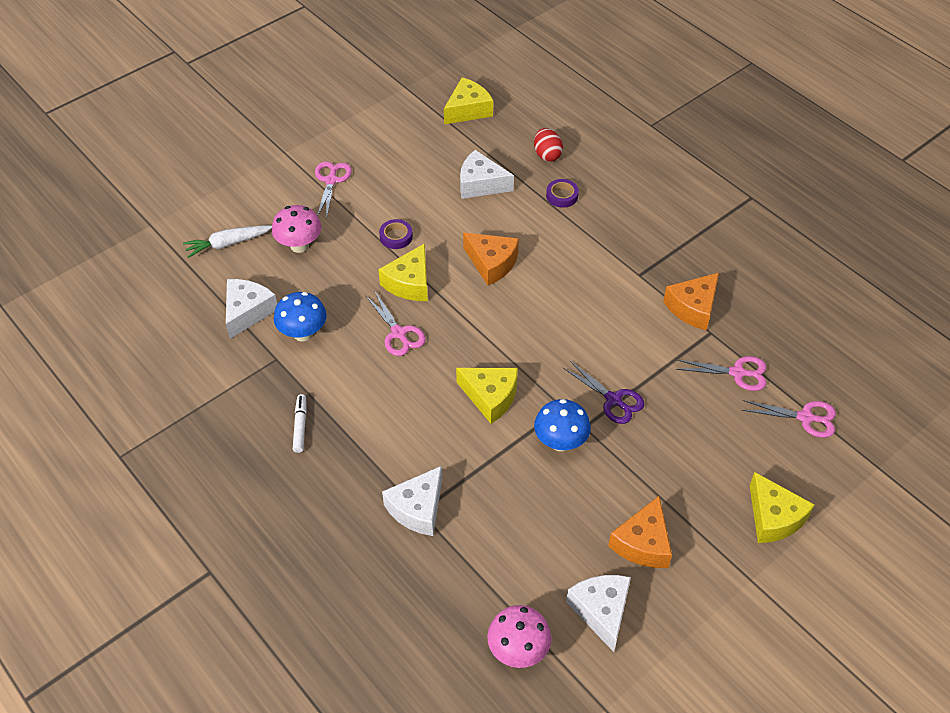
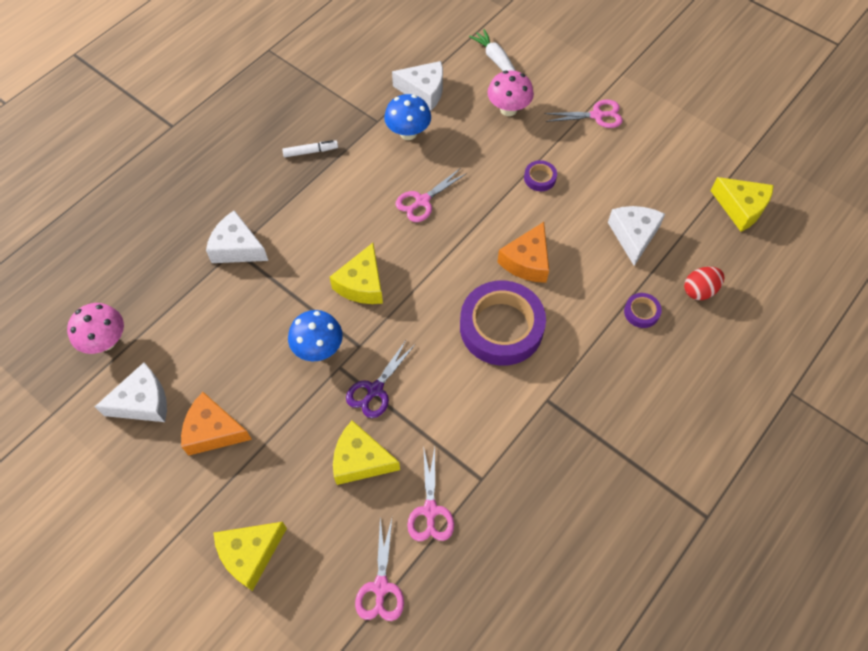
camera: 80 degrees right, 10 degrees up
(409, 283) = (484, 199): yellow cheese -> yellow cheese (360, 460)
(560, 294) = (501, 327): none -> purple tape
(693, 307) = (513, 459): orange cheese -> none

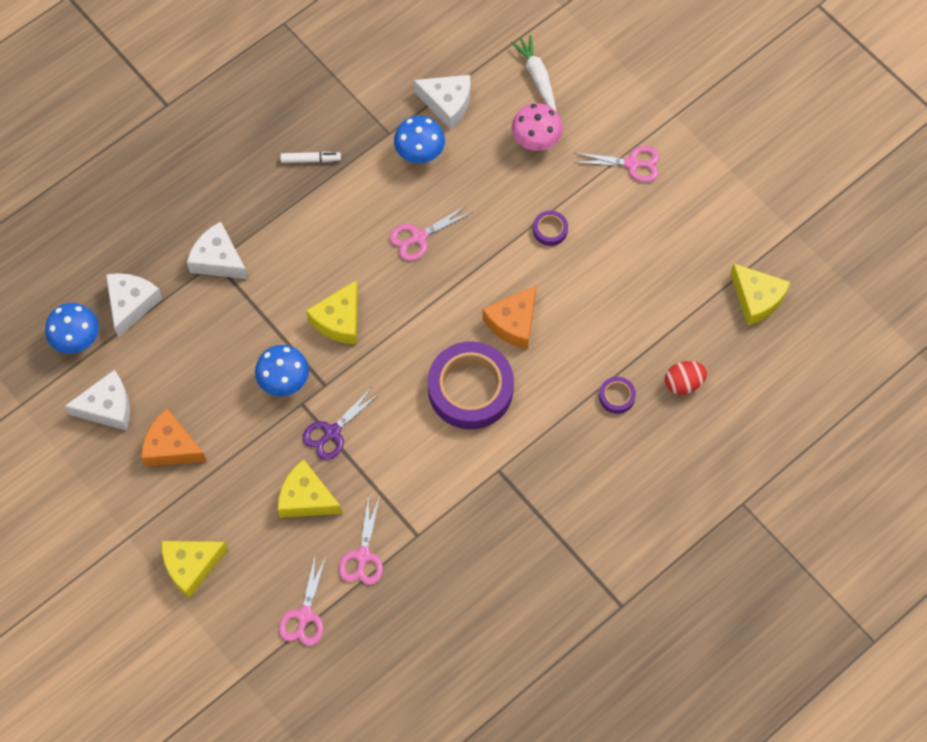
camera: 10 degrees right, 5 degrees up
(106, 341) = (77, 339): pink mushroom -> blue mushroom
(633, 236) = (632, 312): white cheese -> white cheese (131, 304)

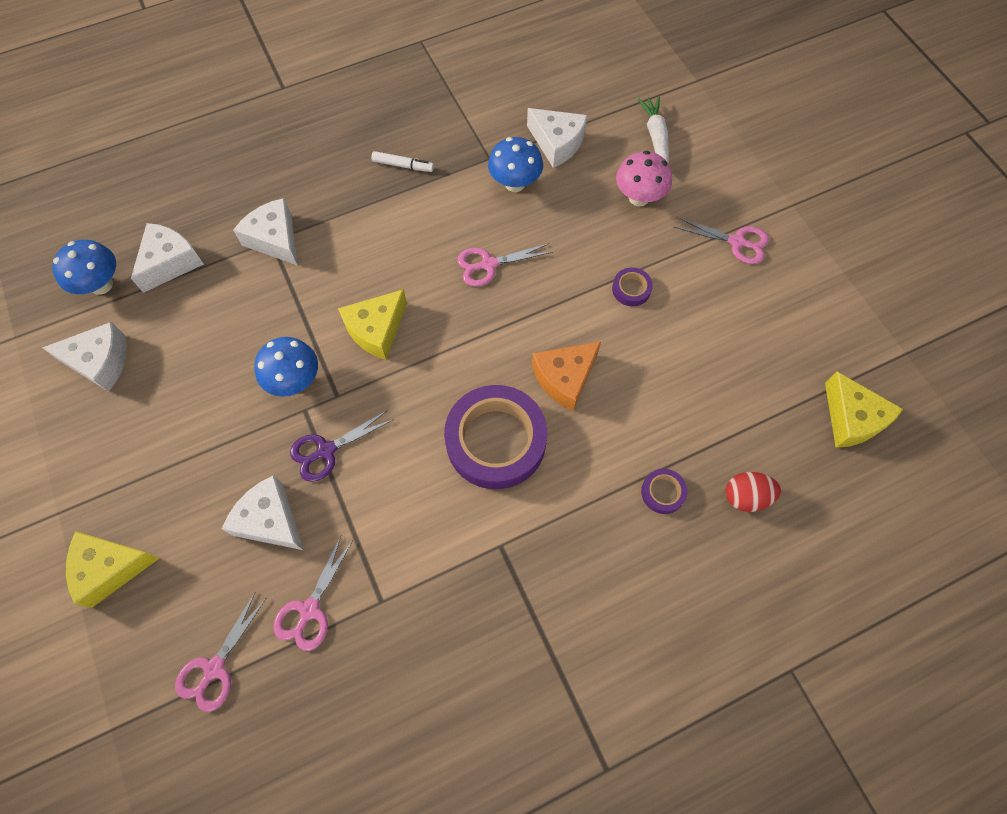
camera: 15 degrees right, 0 degrees up
(171, 447) = (147, 422): orange cheese -> none
(306, 498) = (270, 520): yellow cheese -> white cheese

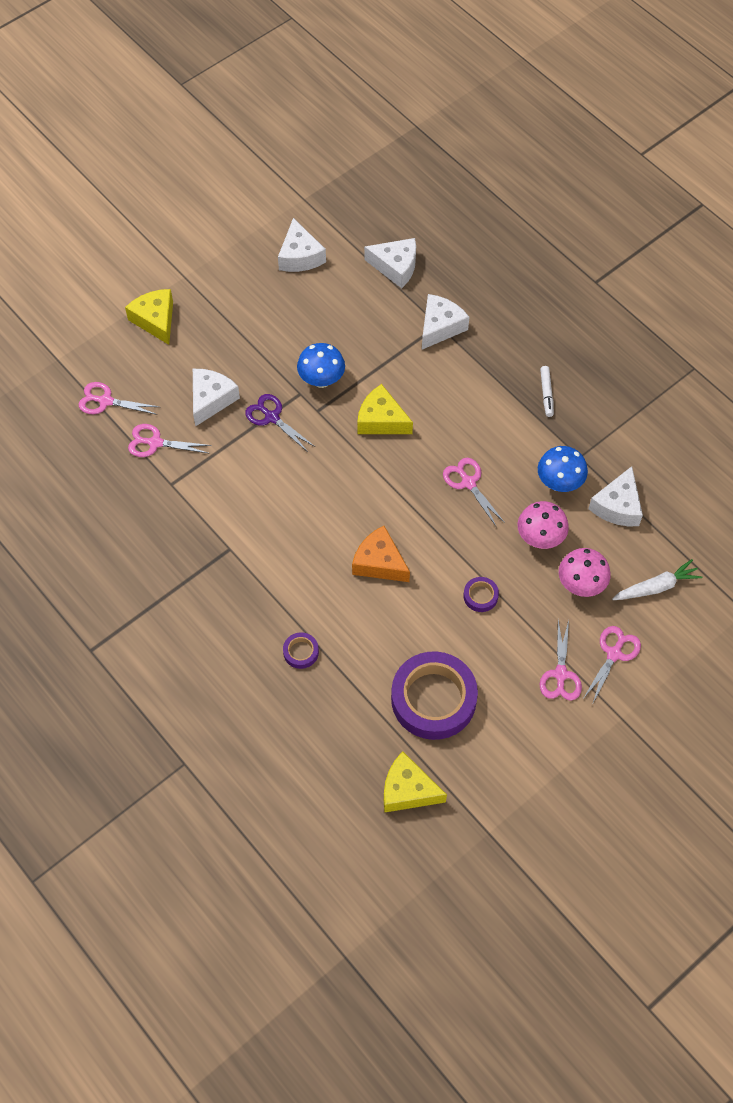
camera: 75 degrees right, 5 degrees down
(101, 285) = (362, 232): blue mushroom -> none
(496, 441) = (311, 526): purple tape -> purple tape (433, 699)
(575, 218) = (540, 538): none -> pink mushroom
(722, 192) = (614, 654): none -> pink scissors
(746, 496) = (314, 714): red egg -> none
(851, 419) = (408, 790): yellow cheese -> yellow cheese turned 60 degrees clockwise

